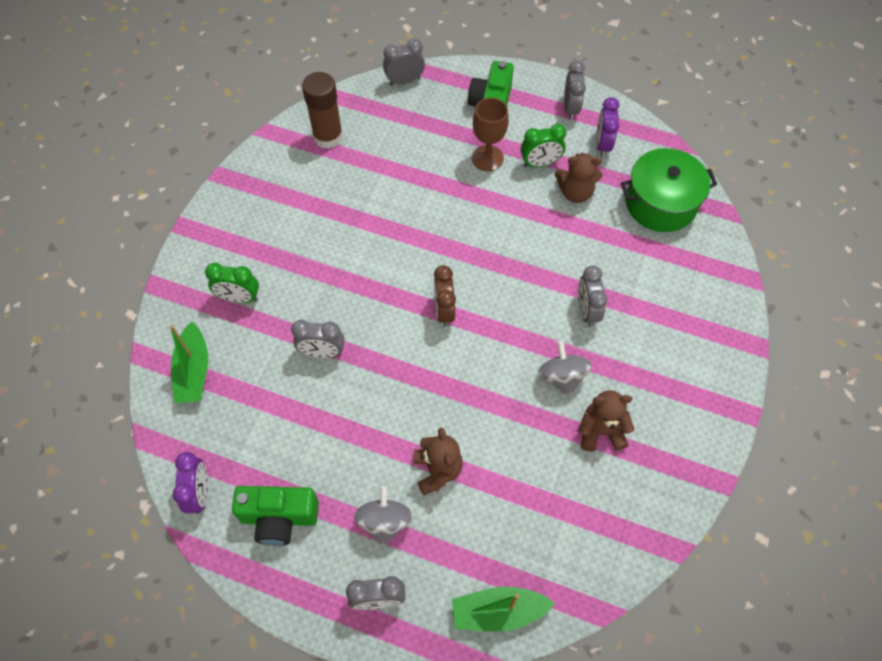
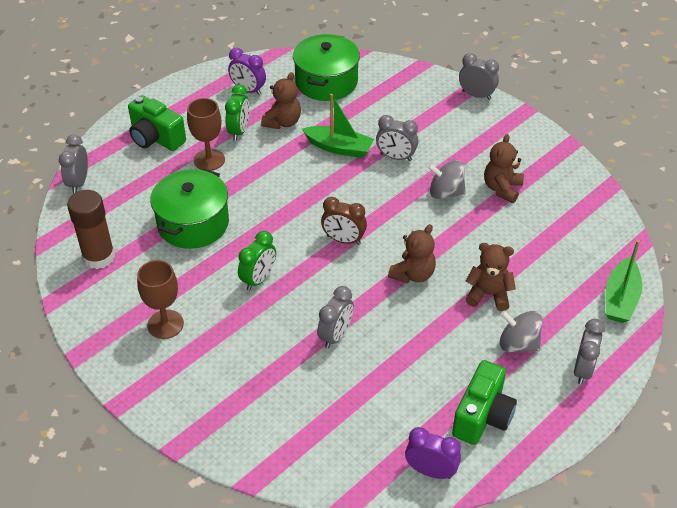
camera: 65 degrees left, 15 degrees down
(194, 371) = (298, 441): green boat -> green boat (339, 148)
(239, 298) = (238, 381): green clock -> green clock (258, 279)
(277, 218) = (165, 324): none -> brown goblet
(401, 183) = (193, 223): none -> green pot
(430, 389) = (413, 274): none -> brown teddy bear
(570, 108) = (197, 93): grey clock -> grey clock (476, 95)

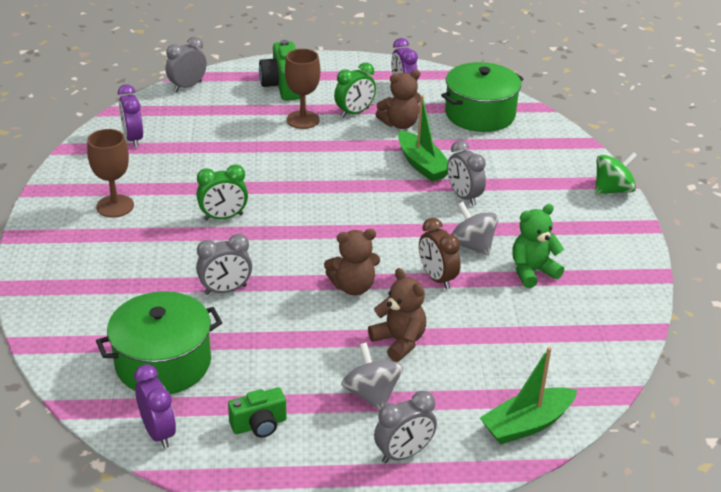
camera: 40 degrees right, 10 degrees down
(99, 257) = (133, 139): brown glue stick -> purple clock
(193, 223) = (229, 154): green pot -> green pot (163, 363)
(343, 240) = (330, 229): brown clock -> brown clock (437, 278)
(476, 95) = (612, 190): grey clock -> green spinning top
(482, 416) = (259, 425): green camera -> green camera, size x0.63
(502, 188) = (532, 272): brown teddy bear -> green teddy bear

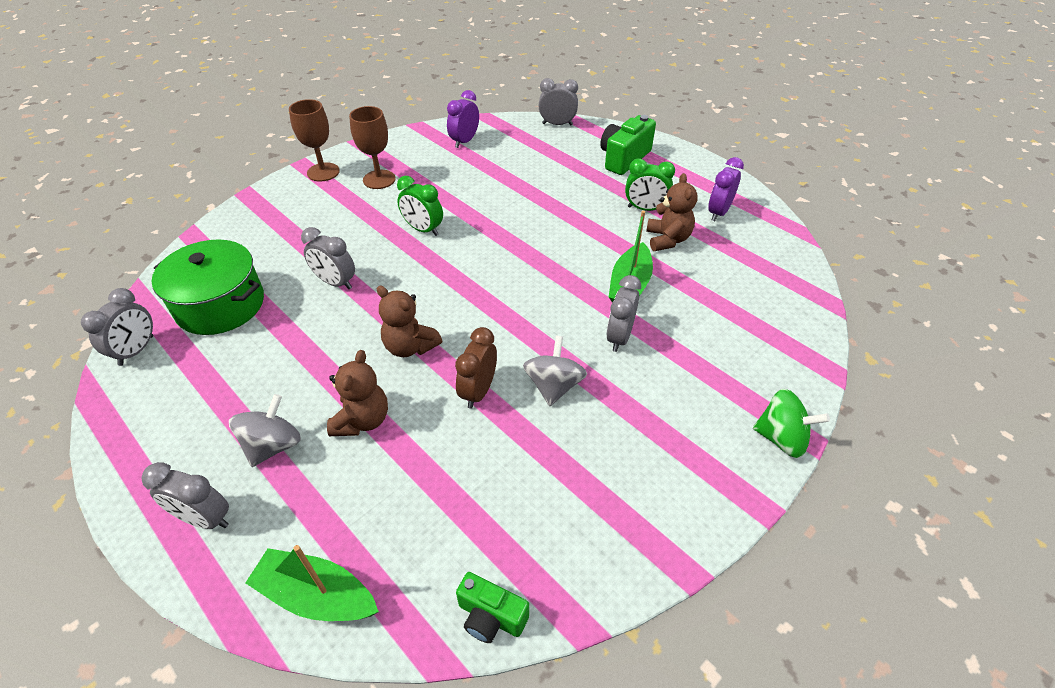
camera: 50 degrees right, 10 degrees up
(158, 432) = (136, 350): purple clock -> grey clock
(259, 425) = (182, 399): green camera -> green camera (491, 616)
(303, 120) = (596, 192): brown goblet -> brown goblet (323, 172)
(400, 124) = (667, 239): brown teddy bear -> brown teddy bear turned 120 degrees counterclockwise
(480, 114) = (756, 274): green pot -> none
(532, 272) = (564, 454): green teddy bear -> none

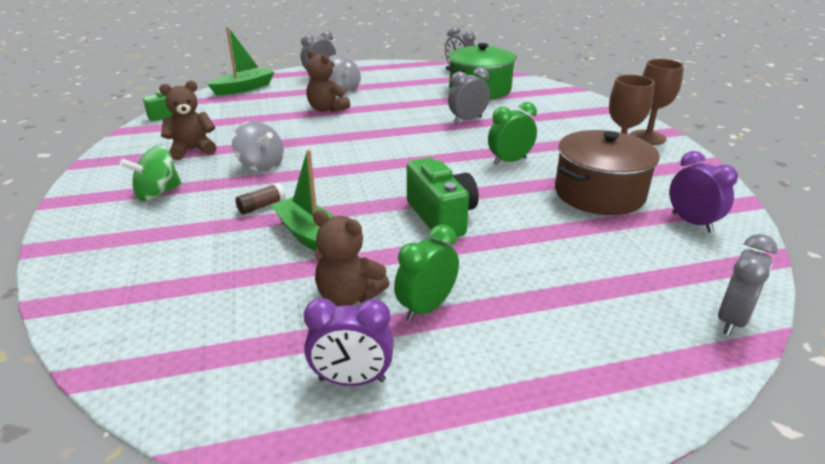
camera: 120 degrees right, 15 degrees down
(410, 347) = (368, 130): brown teddy bear -> brown teddy bear (192, 150)
(451, 178) = (599, 193): none -> brown pot
(478, 391) = (297, 141): brown clock -> none
(619, 337) = (261, 206): grey clock -> brown glue stick
(624, 158) = (577, 348): green camera -> green camera (441, 217)
(718, 212) = (352, 380): purple clock -> purple clock turned 120 degrees clockwise
(781, 438) = (63, 236): green spinning top -> green spinning top (157, 193)

